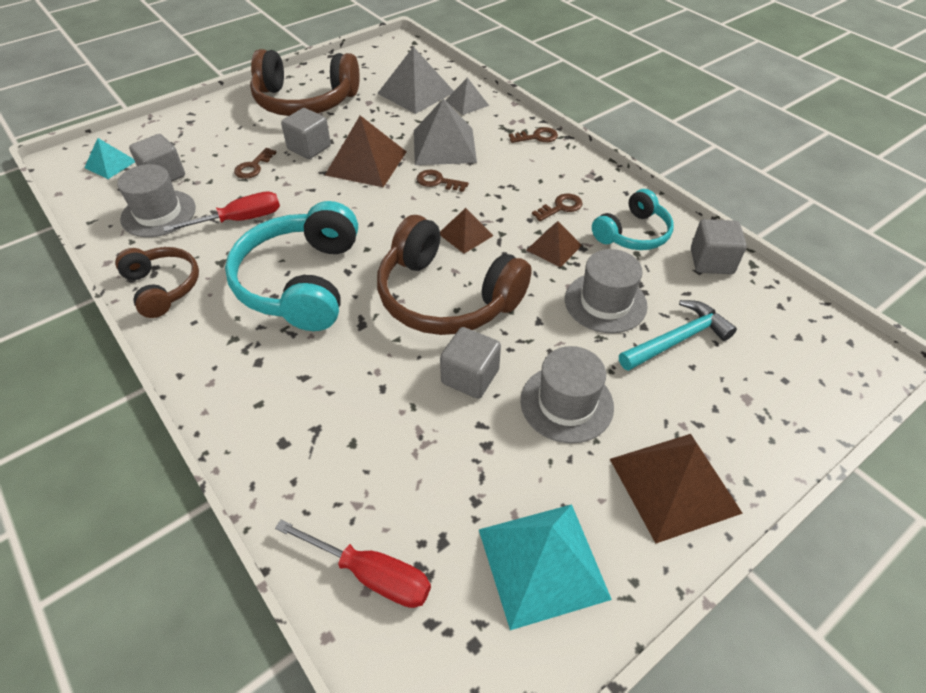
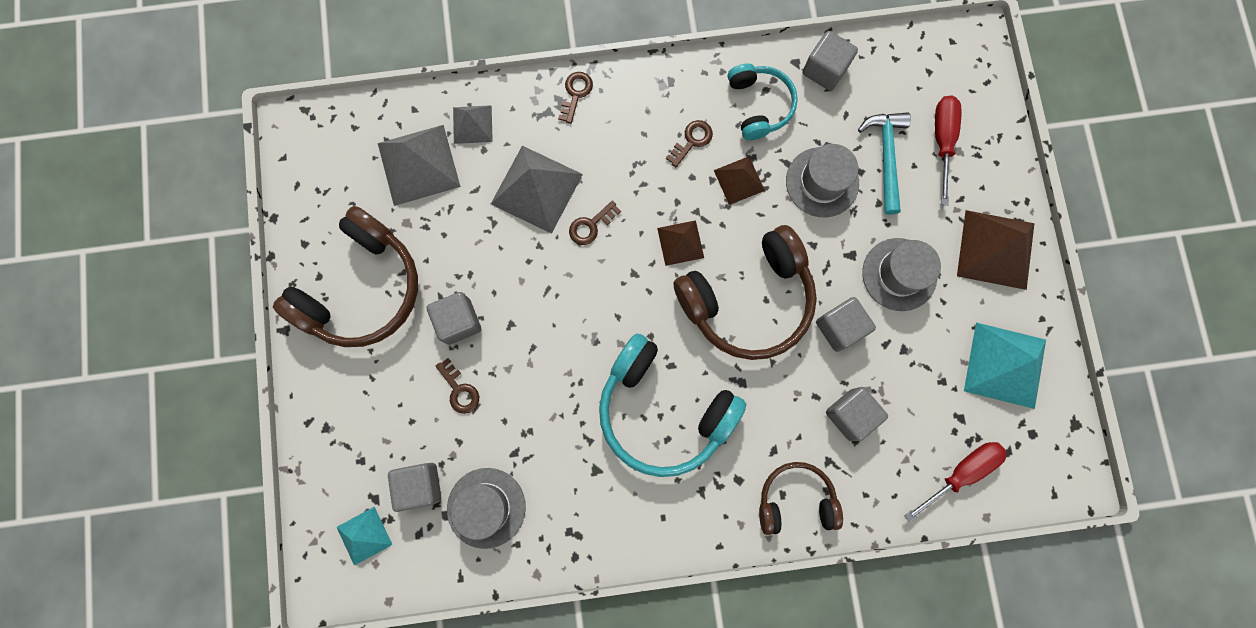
camera: 60 degrees left, 30 degrees up
(163, 287) = (603, 531): brown headphones -> brown headphones (795, 500)
(240, 220) = (542, 433): red screwdriver -> red screwdriver (942, 141)
(366, 163) = (520, 277): brown pyramid -> none
(380, 426) = (850, 414): none -> grey cube
(560, 207) = (692, 141): brown key -> brown key turned 45 degrees clockwise

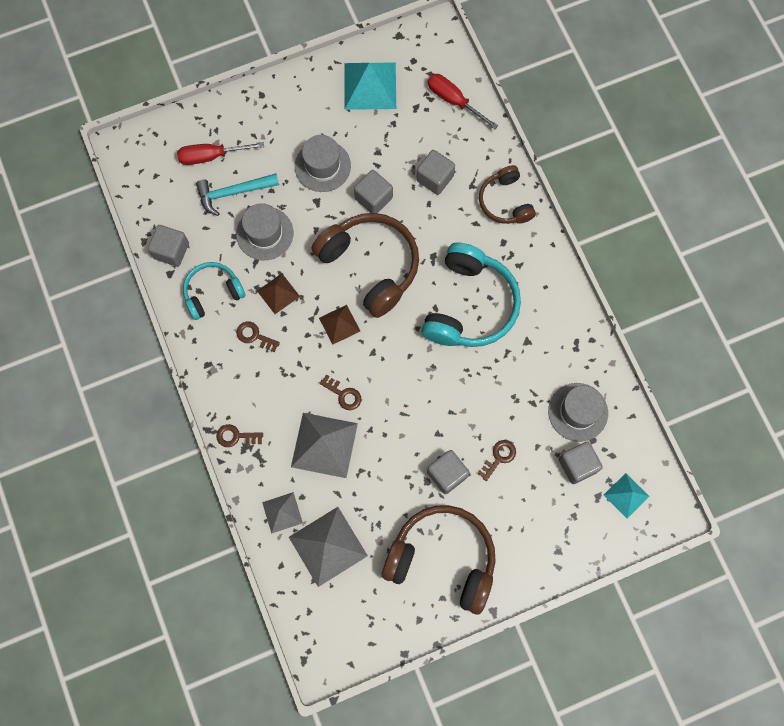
camera: 105 degrees left, 5 degrees down
(995, 249) = (286, 106): brown pyramid -> none

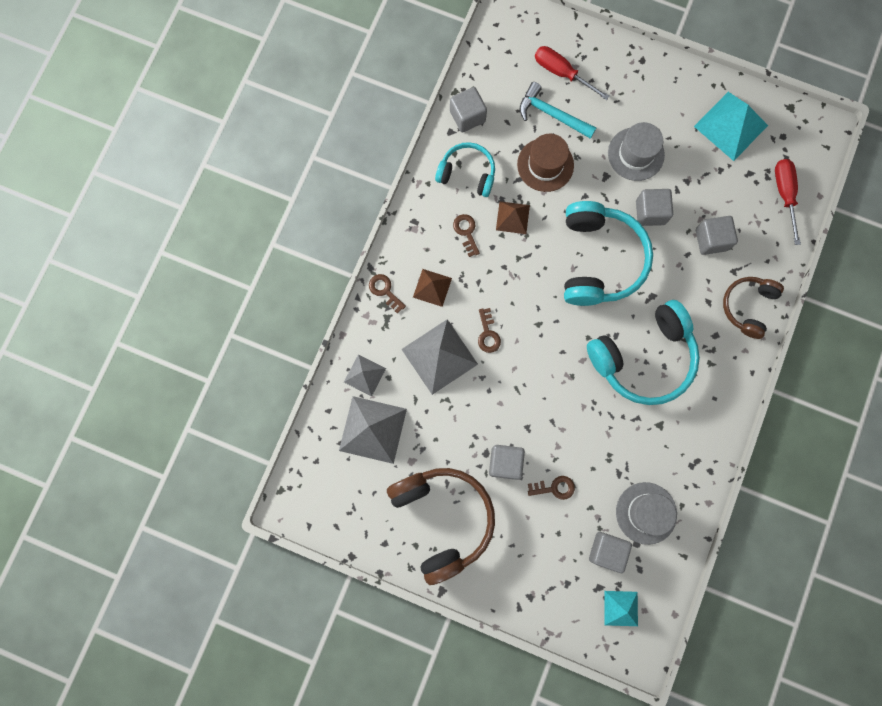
camera: 45 degrees right, 5 degrees up
(264, 233) = (545, 165): grey hat -> brown hat
(339, 324) = (534, 281): brown pyramid -> brown pyramid (432, 287)
(371, 265) = (599, 260): brown headphones -> turquoise headphones

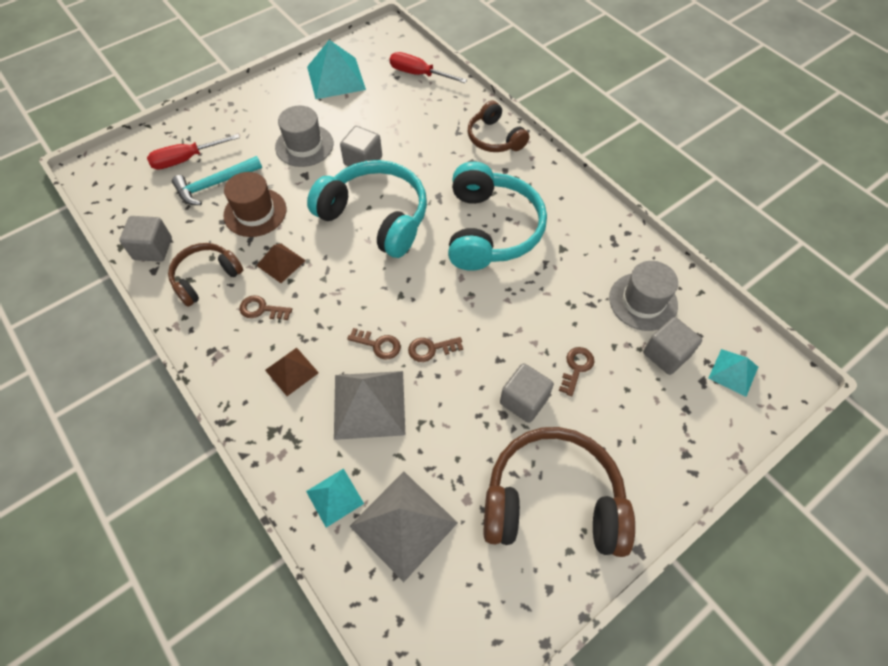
camera: 60 degrees left, 20 degrees down
(365, 375) = (334, 497): grey pyramid -> turquoise pyramid
(385, 291) = (258, 421): brown key -> brown key (431, 349)
(467, 173) = (206, 277): turquoise headphones -> brown headphones
(711, 240) = (419, 133): grey cube -> none

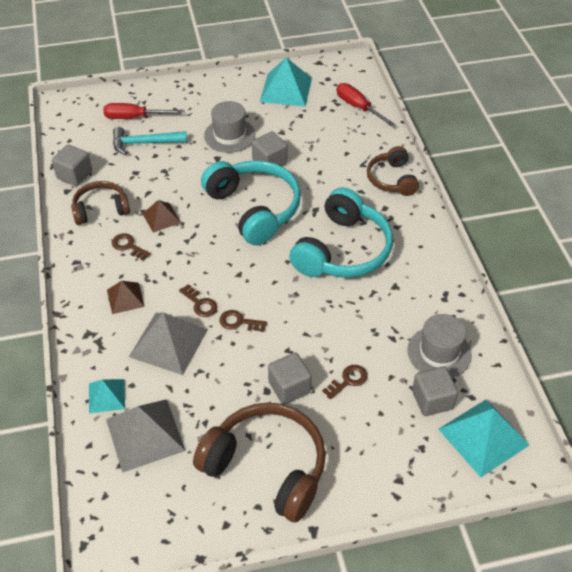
camera: 25 degrees right, 10 degrees down
(255, 212) = (163, 174): brown hat -> none
(733, 372) = (483, 437): turquoise pyramid -> turquoise pyramid, size x1.75

